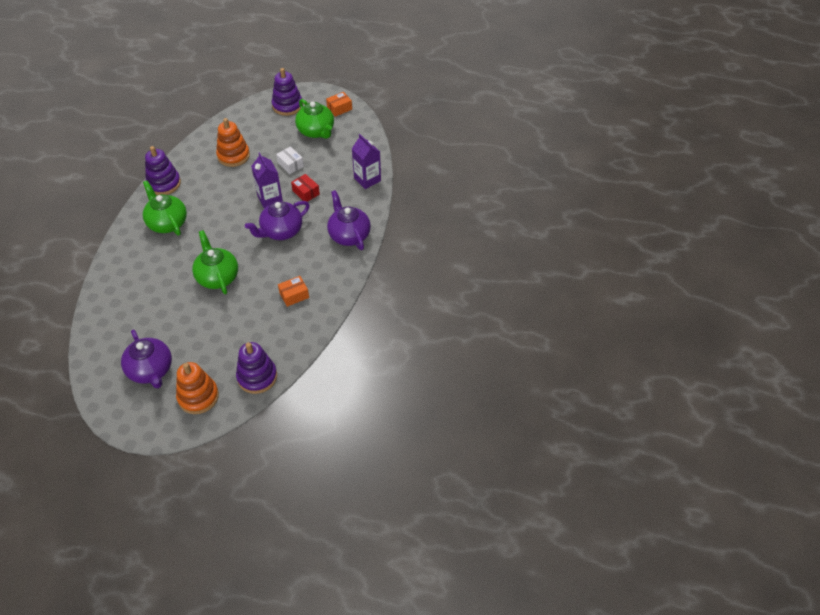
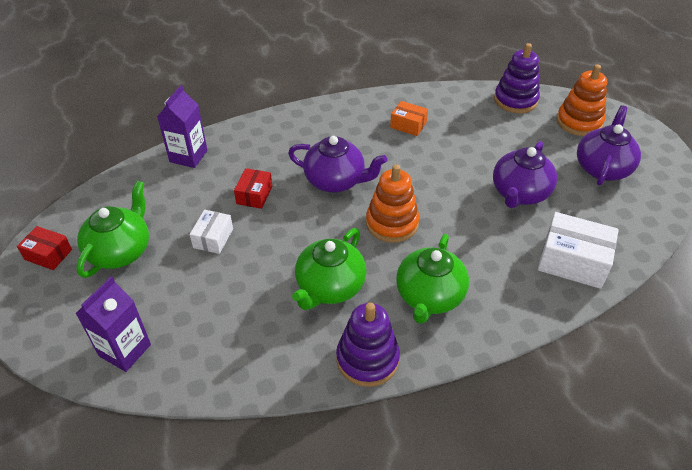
camera: 125 degrees left, 5 degrees down
(117, 294) = (572, 261): none -> white box
(217, 277) = (451, 192): green teapot -> green teapot (329, 287)
(233, 156) = (241, 313): orange stacking toy -> orange stacking toy (392, 223)
(270, 199) = (293, 221): purple carton -> purple carton (125, 350)
(287, 106) = (73, 322): purple stacking toy -> none
(339, 108) = (48, 254): orange box -> red box
(349, 235) = (291, 128): purple teapot -> purple teapot (519, 193)

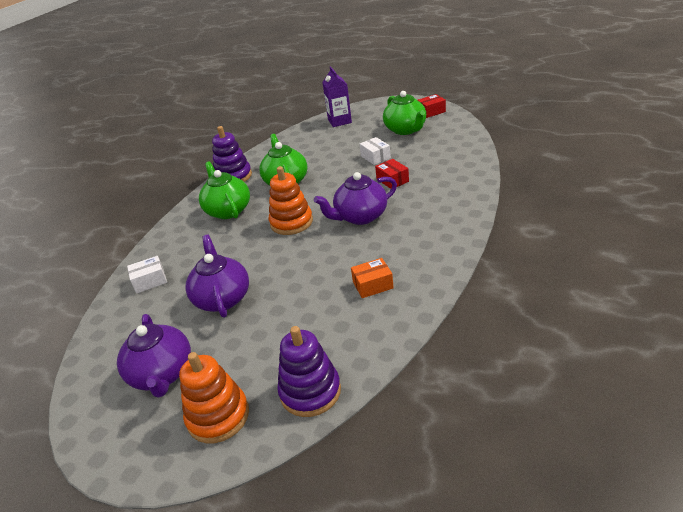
camera: 140 degrees right, 10 degrees down
(188, 156) = (467, 167): purple carton -> none
(572, 261) = (150, 281): white box -> white box, size x0.59

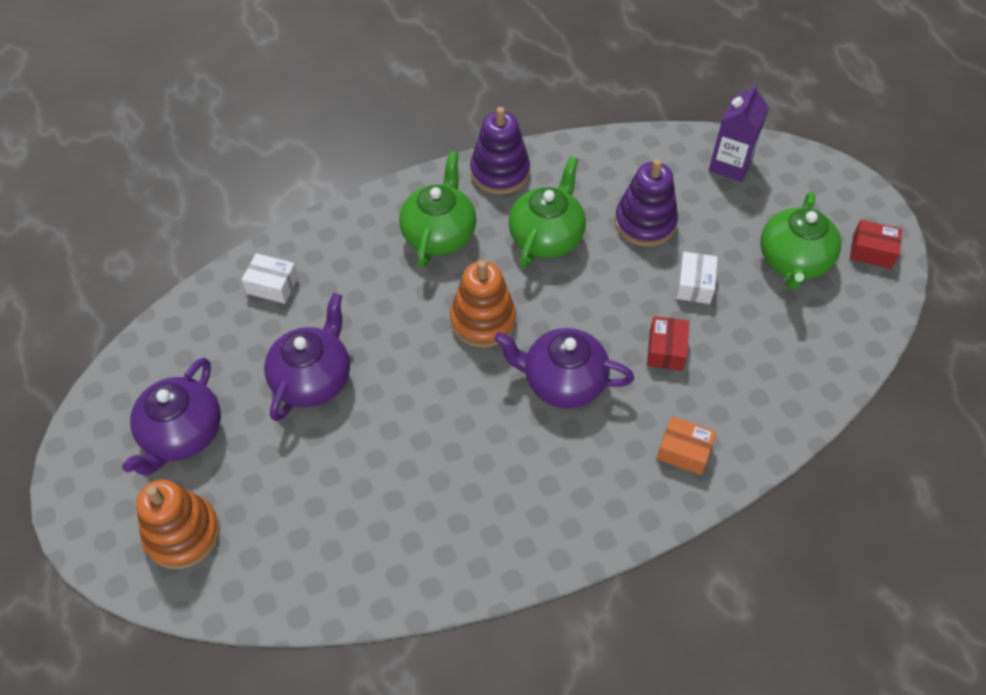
camera: 35 degrees right, 20 degrees up
(310, 391) = (276, 584): purple stacking toy -> purple stacking toy (645, 222)
(373, 285) = (464, 504): orange box -> orange box (684, 451)

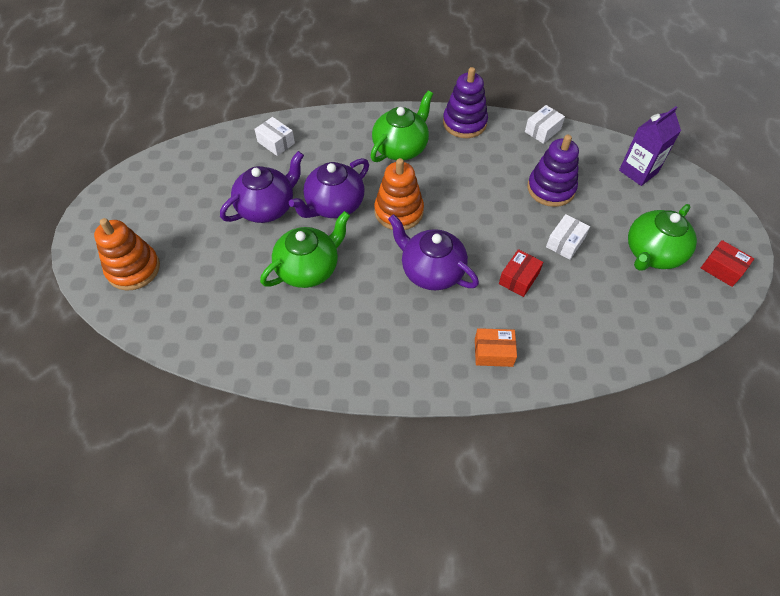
camera: 25 degrees right, 0 degrees up
(182, 434) = (169, 210): purple teapot -> purple teapot (334, 205)
(547, 237) = (474, 174): green teapot -> green teapot (309, 268)
(597, 149) = (542, 130): none -> white box
(684, 451) = (493, 352): orange box -> orange box turned 45 degrees counterclockwise

